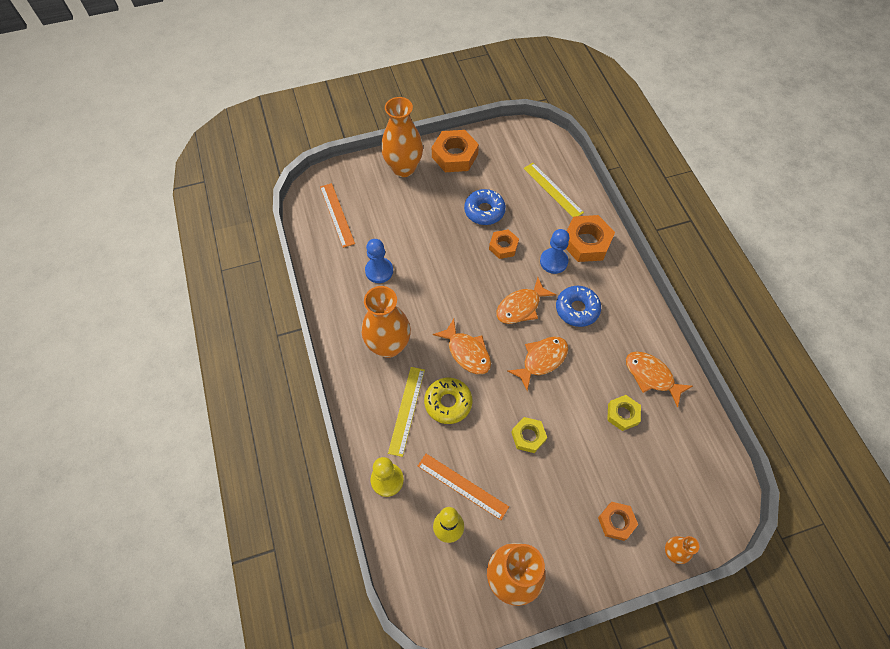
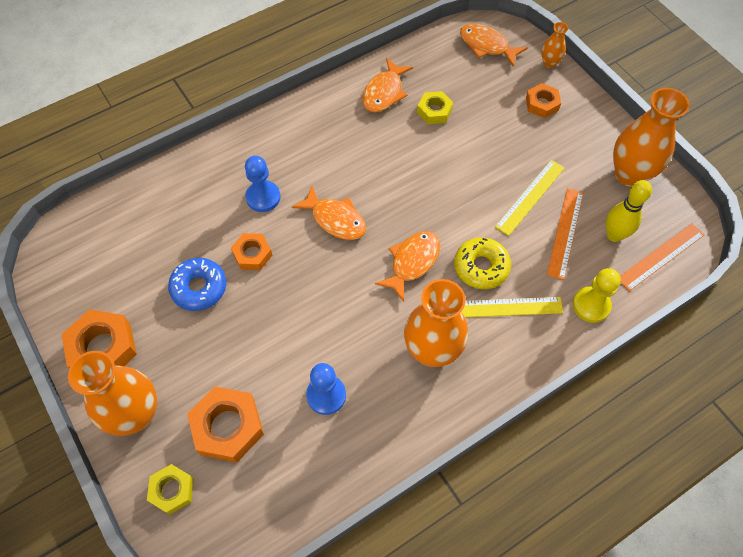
camera: 105 degrees left, 0 degrees up
(337, 214) = (241, 487): orange ruler -> orange ruler (661, 256)
(528, 436) = (489, 185): yellow nut -> yellow nut (172, 490)
(541, 360) = (397, 188): orange fish -> orange fish (487, 46)
(553, 190) = (151, 215): yellow ruler -> yellow ruler (530, 197)
(577, 309) = (323, 165): blue donut -> none
(586, 242) = (228, 169): orange nut -> orange nut (228, 427)

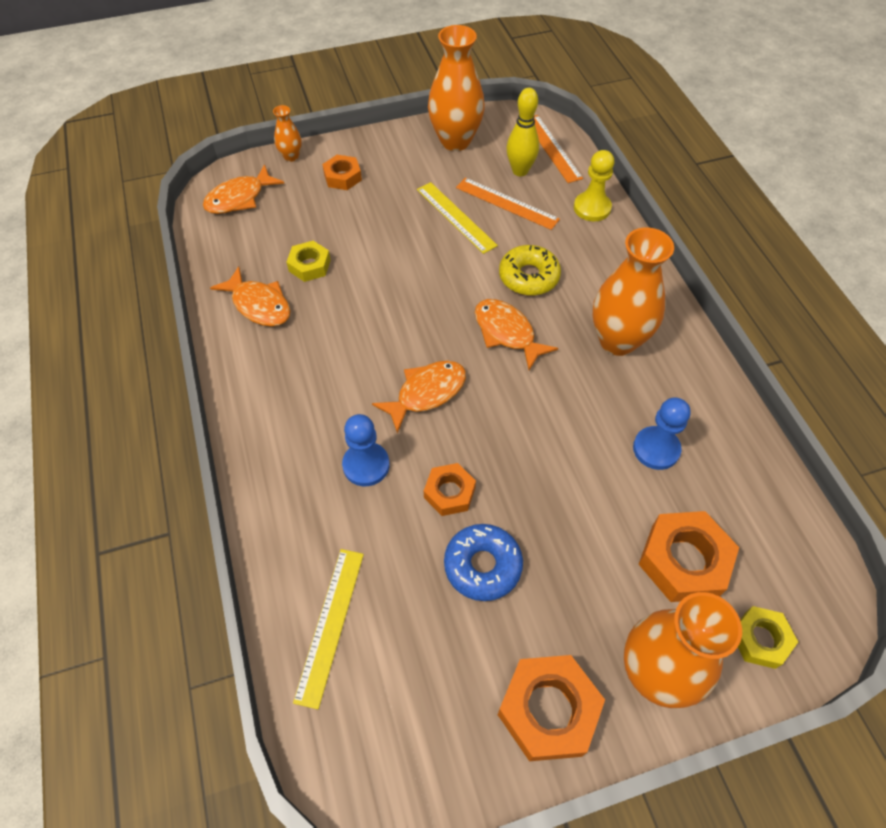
camera: 75 degrees left, 5 degrees down
(506, 307) = (580, 269): yellow ruler -> yellow ruler (330, 625)

